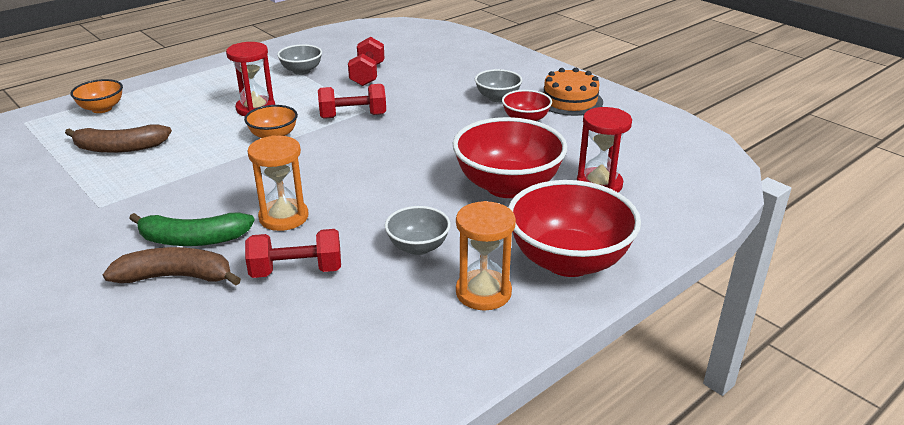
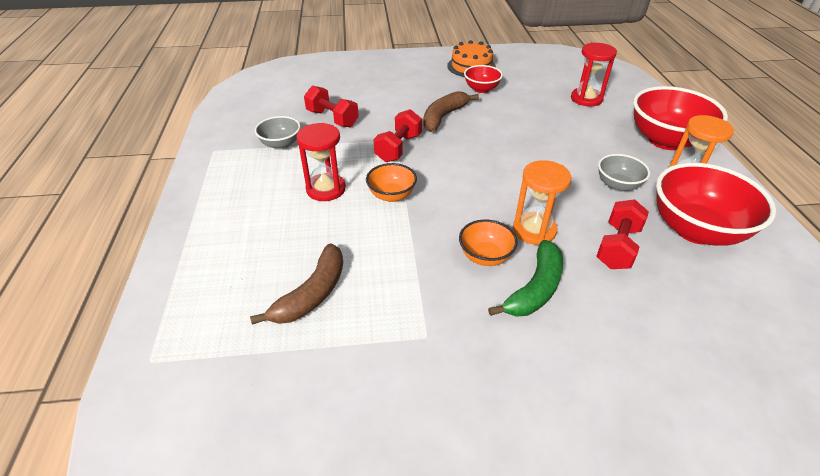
camera: 55 degrees left, 10 degrees up
(102, 109) = (198, 286): orange bowl -> orange bowl (485, 256)
(176, 277) = (590, 314): brown banana -> brown banana (443, 117)
(497, 98) = (438, 86): grey bowl -> none
(507, 186) = (564, 127): red bowl -> red bowl (695, 230)

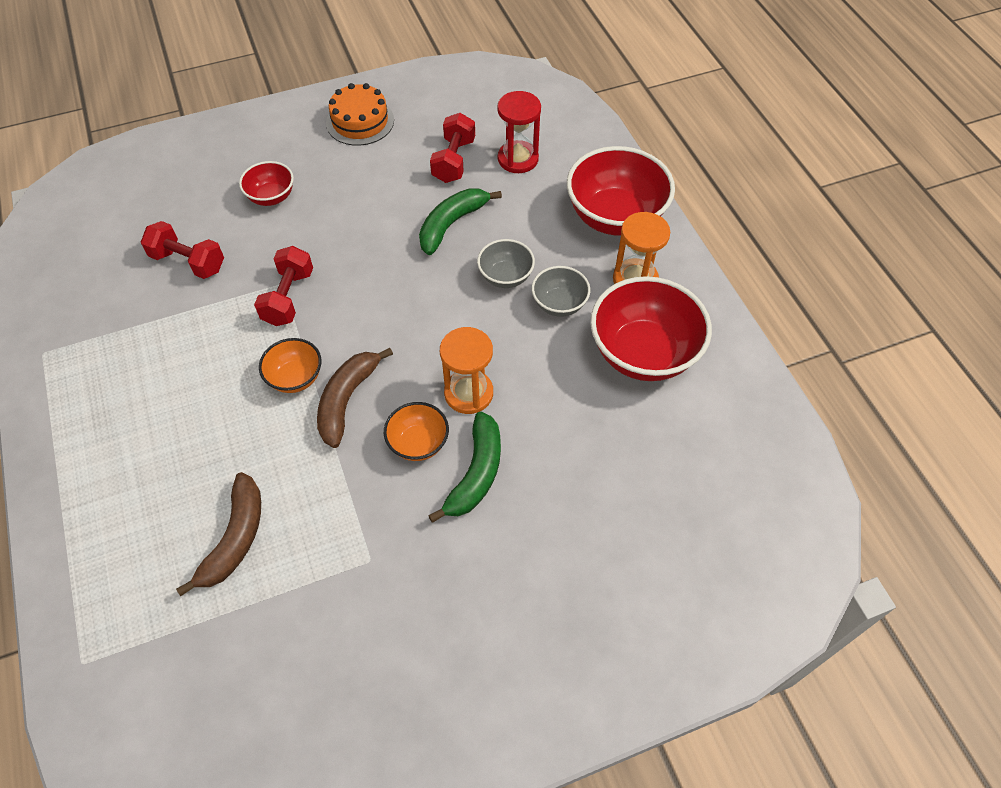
camera: 15 degrees left, 15 degrees up
(281, 144) = (131, 323): grey bowl -> grey bowl (505, 276)
(326, 189) = (211, 385): red hourglass -> none
(443, 117) = (337, 229): brown banana -> brown banana (347, 400)
(481, 89) = (380, 166): red bowl -> red bowl (271, 197)
(531, 126) = (451, 224): none -> green banana
(617, 247) = (560, 396): red dumbbell -> red dumbbell (454, 161)

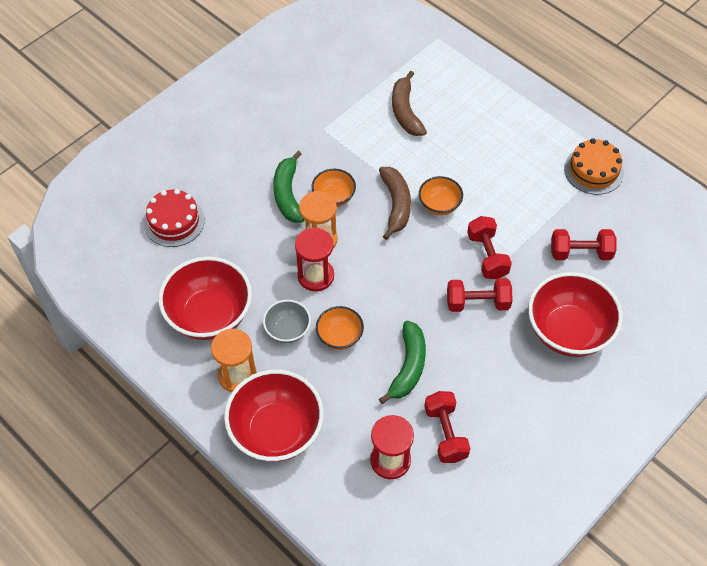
camera: 155 degrees right, 0 degrees up
(271, 197) = (568, 331): red bowl -> red bowl, size x1.93
(338, 255) = (477, 303): none -> red dumbbell
(360, 121) = (557, 442): orange cake -> orange cake (593, 170)
(497, 350) = (316, 276): none -> red hourglass
(505, 276) = (339, 336): grey bowl -> orange bowl
(648, 496) = (174, 221): none -> red cake

